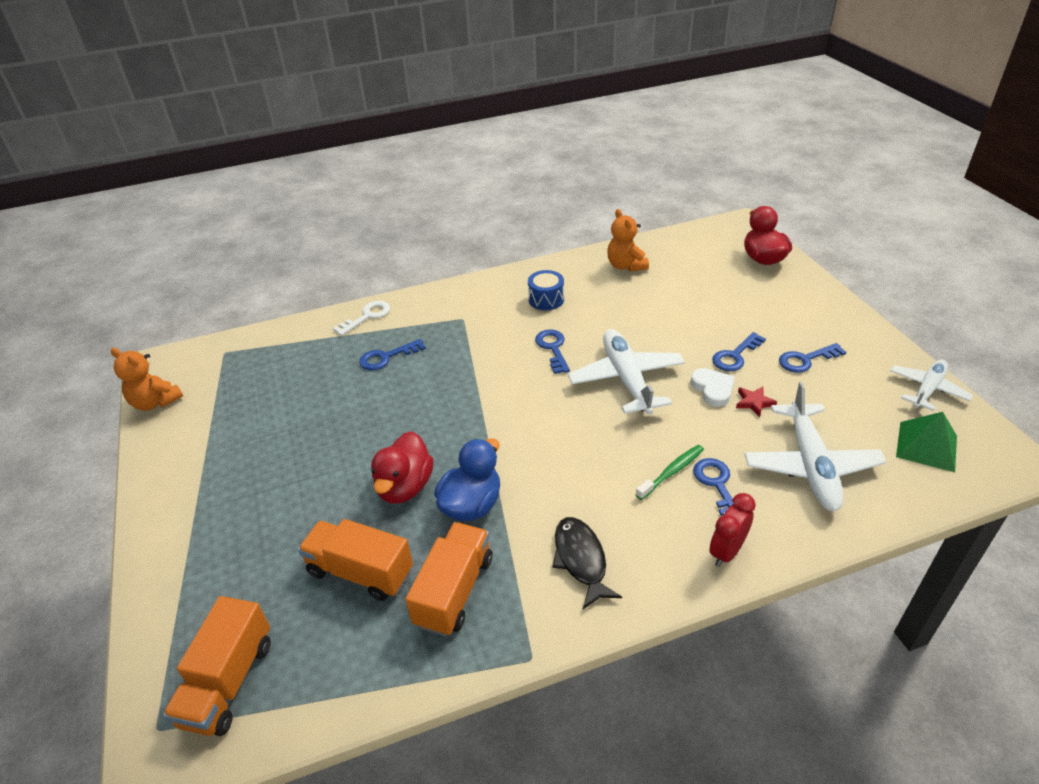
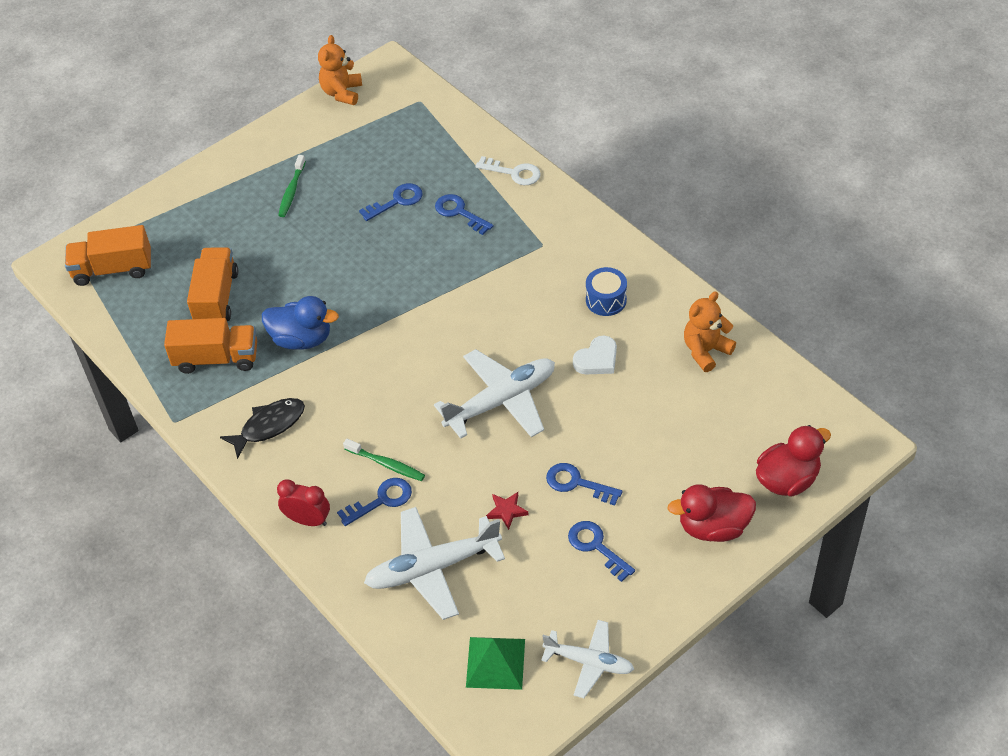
camera: 70 degrees right, 10 degrees up
(254, 470) = (291, 191): none -> green toothbrush
(405, 487) = (306, 290): red duck -> red duck (713, 527)
(553, 348) = (525, 330): blue key -> blue key (397, 201)
(712, 389) = (514, 473): white heart -> white heart (597, 359)

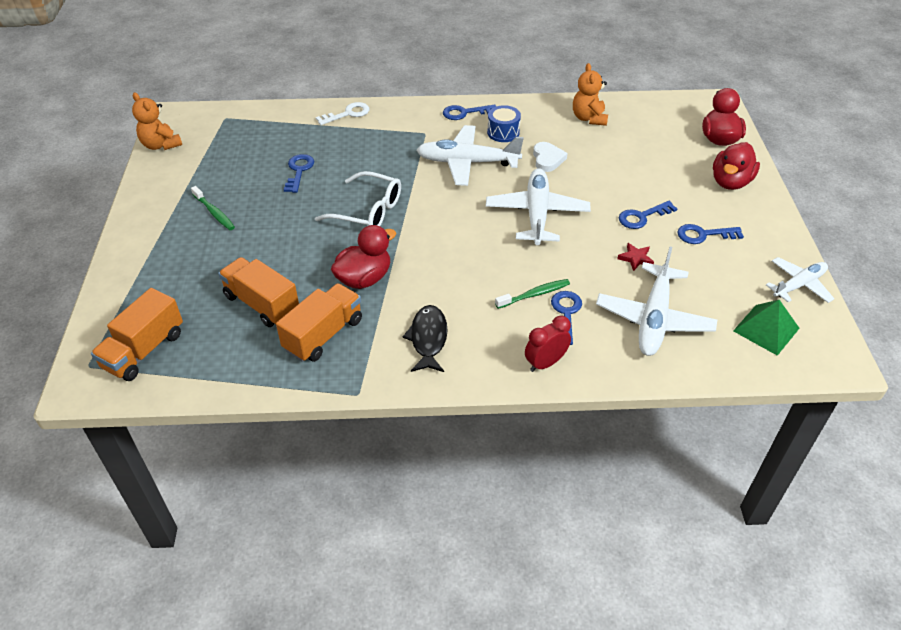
camera: 55 degrees left, 5 degrees down
(302, 339) = (364, 278): blue duck -> red duck
(388, 283) = (368, 211): none -> white glasses
(459, 212) = (349, 151): blue key -> blue key (465, 113)
(528, 304) = (467, 162): none -> white plane

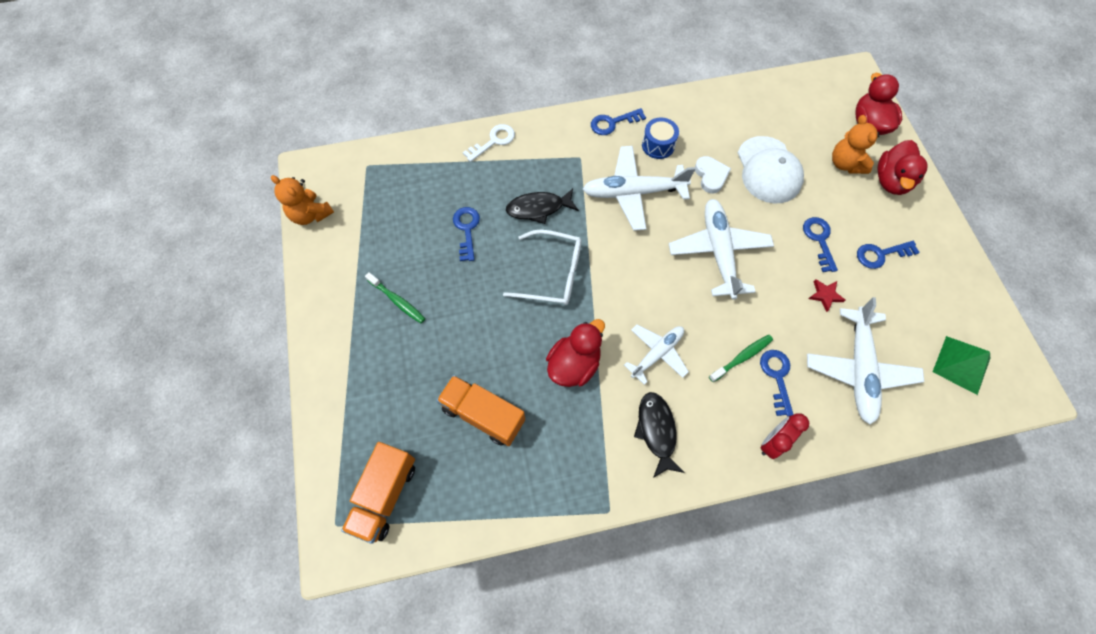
camera: 10 degrees left, 20 degrees up
(323, 335) = (555, 444): orange truck -> none
(372, 164) = (538, 208): none -> black fish
(589, 118) = (737, 113): orange teddy bear -> orange teddy bear (845, 163)
(607, 161) = (768, 170): none -> white cap
(642, 217) = (819, 240): blue key -> blue key turned 120 degrees clockwise
(799, 285) = (979, 304): white plane -> white plane (657, 353)

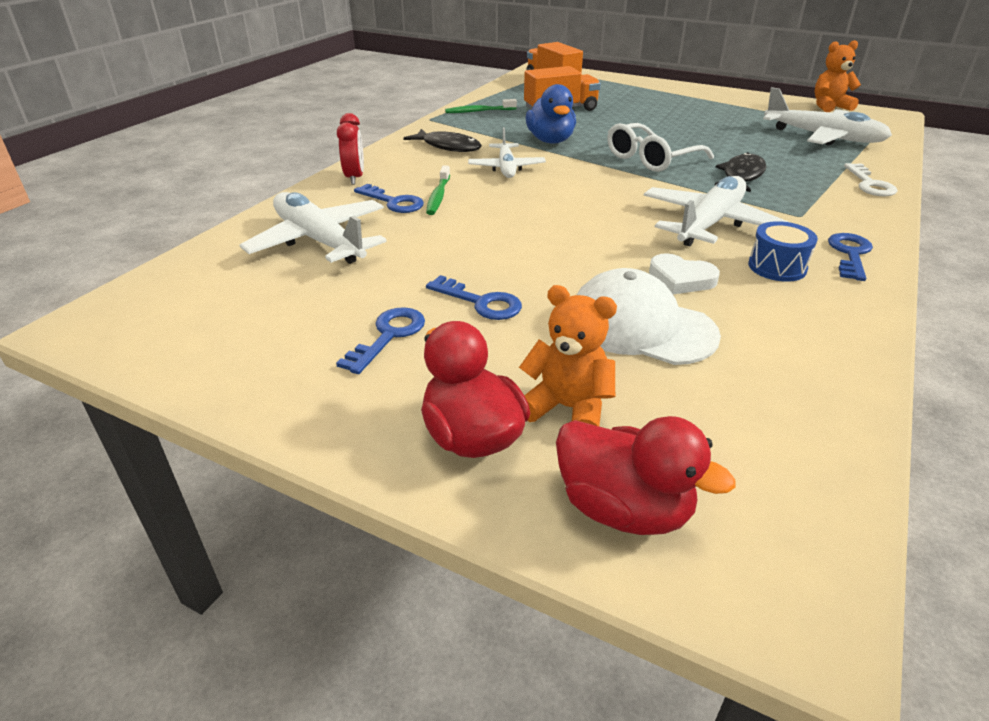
camera: 130 degrees right, 30 degrees down
(397, 301) = (699, 111): green toothbrush -> green toothbrush (479, 111)
(466, 229) = (748, 145): blue key -> none
(574, 364) = (550, 141): red duck -> blue duck
(718, 252) = (563, 234): white plane -> white plane (823, 137)
(825, 295) = (414, 266): red star -> none
(961, 365) = (194, 300): green pyramid -> none

